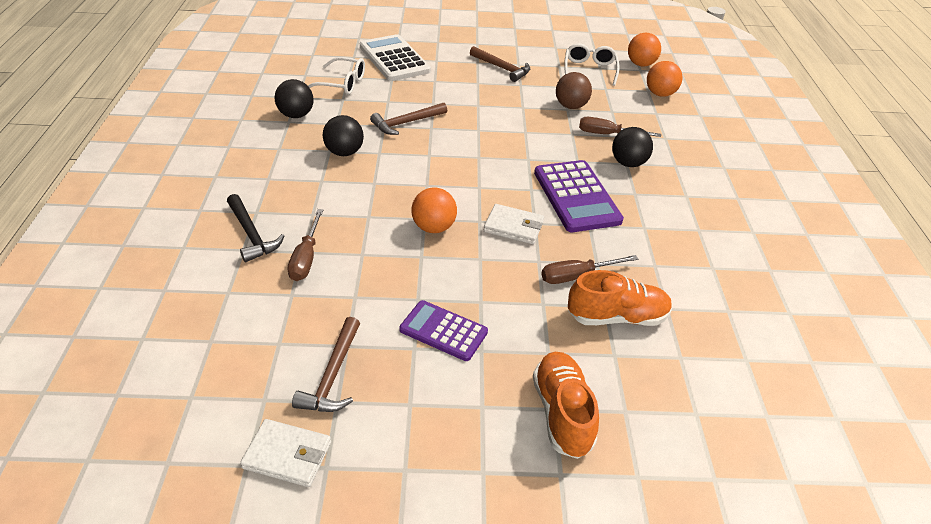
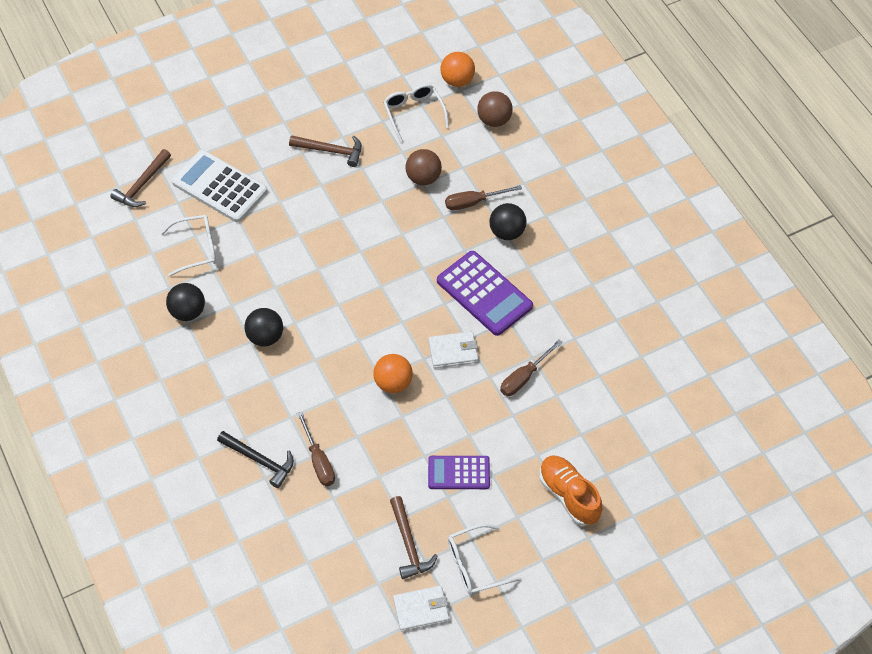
camera: 25 degrees left, 15 degrees up
(392, 436) = (475, 565): none -> white glasses
(406, 123) = (292, 273): brown hammer -> brown hammer (142, 185)
(617, 317) = (569, 401): orange shoe -> none
(660, 94) = (494, 120): orange ball -> brown ball

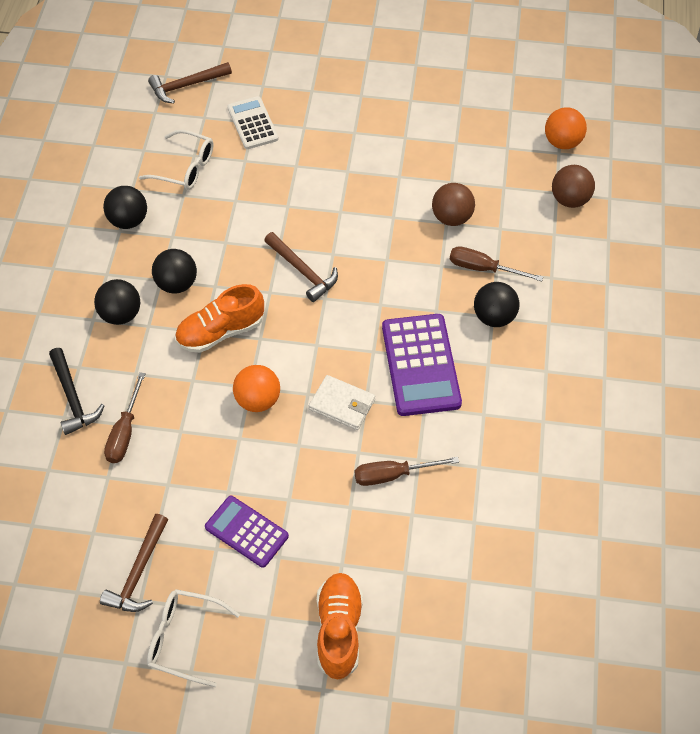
camera: 35 degrees right, 0 degrees up
(219, 187) = (252, 123): white calculator -> white calculator, size x0.63
(243, 382) = (121, 314): none -> black ball
(327, 352) = (220, 332): none -> orange shoe
(331, 151) = (382, 145): brown hammer -> brown hammer (303, 271)
(414, 113) = (493, 151): white glasses -> none
(421, 610) = (94, 649): white wallet -> none

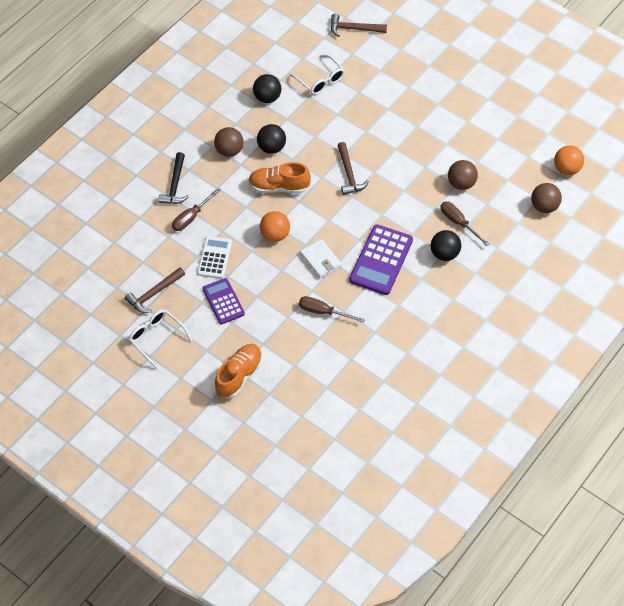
camera: 30 degrees right, 0 degrees up
(121, 314) = (229, 151): black ball -> brown ball
(252, 123) = (378, 70): white calculator -> white calculator (214, 258)

